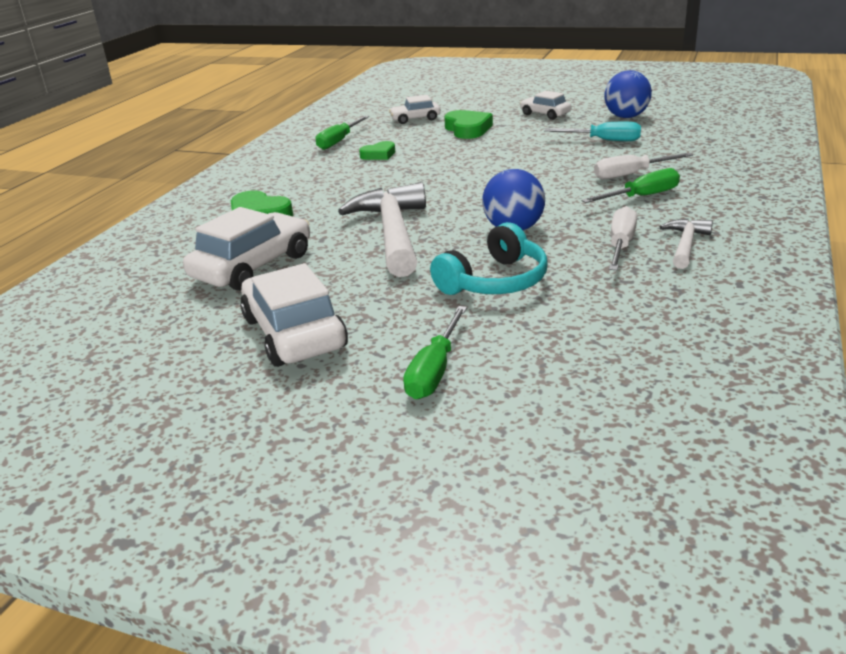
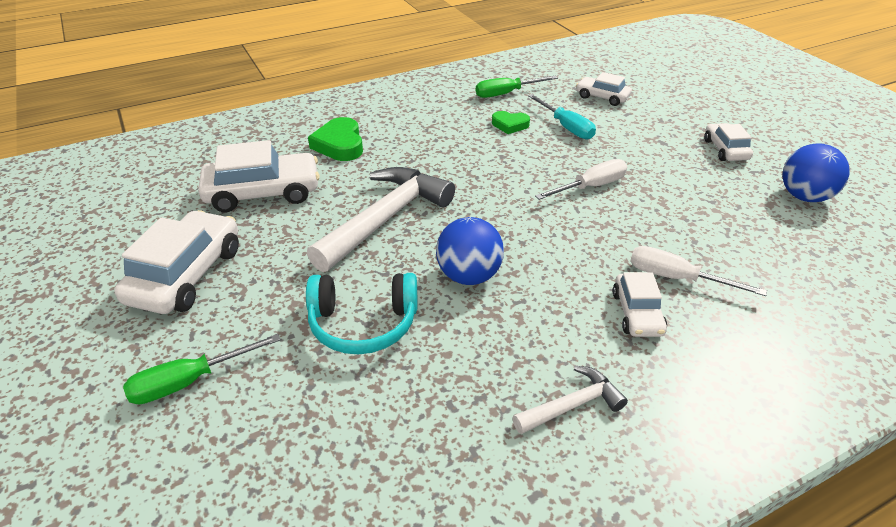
camera: 40 degrees right, 10 degrees up
(468, 129) = (624, 132): green heart -> none
(604, 140) = (725, 216): turquoise screwdriver -> turquoise screwdriver (566, 127)
(620, 245) = (517, 360): white screwdriver -> white screwdriver (590, 187)
(641, 197) = (637, 313): green screwdriver -> white car

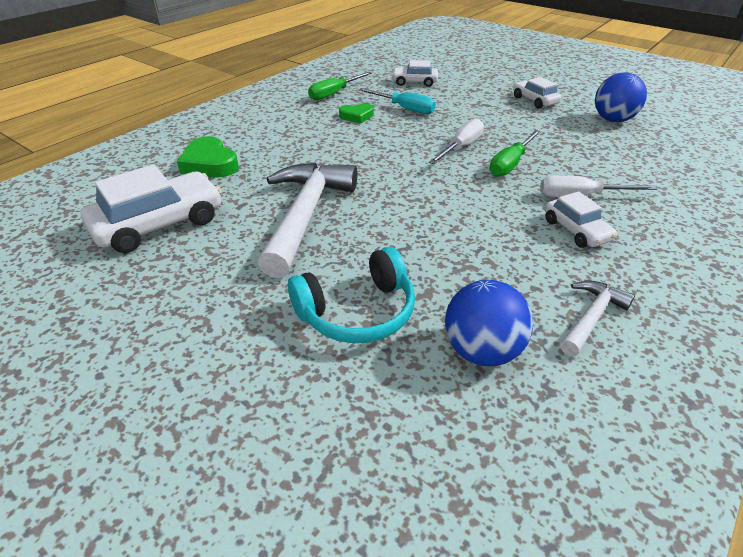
camera: 25 degrees left, 0 degrees up
(186, 275) = (126, 326): white car -> none
(190, 381) = (212, 433): green screwdriver -> green screwdriver (510, 164)
(469, 276) = (420, 241): blue ball -> blue ball (482, 351)

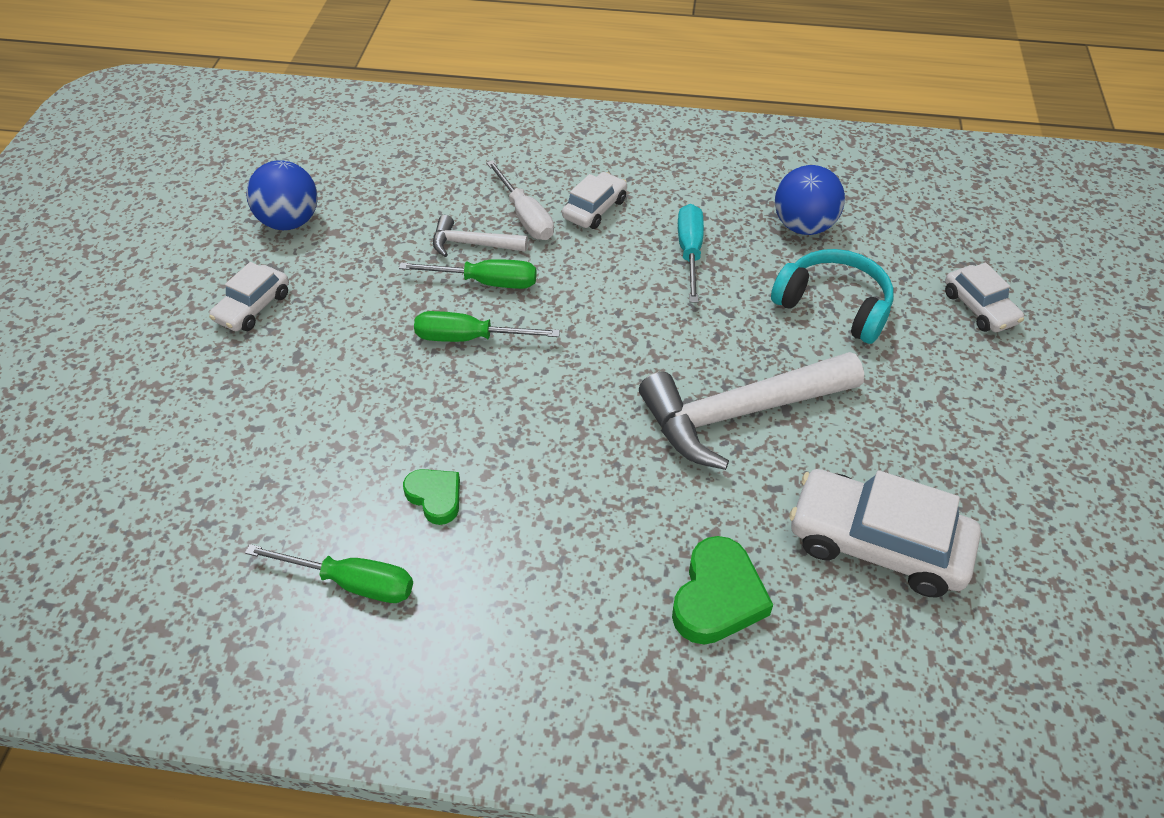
camera: 120 degrees left, 10 degrees up
(404, 108) = (368, 448): turquoise screwdriver -> turquoise screwdriver (690, 252)
(414, 82) = (233, 483): white car -> white car (979, 308)
(461, 147) = (470, 338): white screwdriver -> green screwdriver
(591, 317) = (713, 182): white hammer -> white hammer (472, 244)

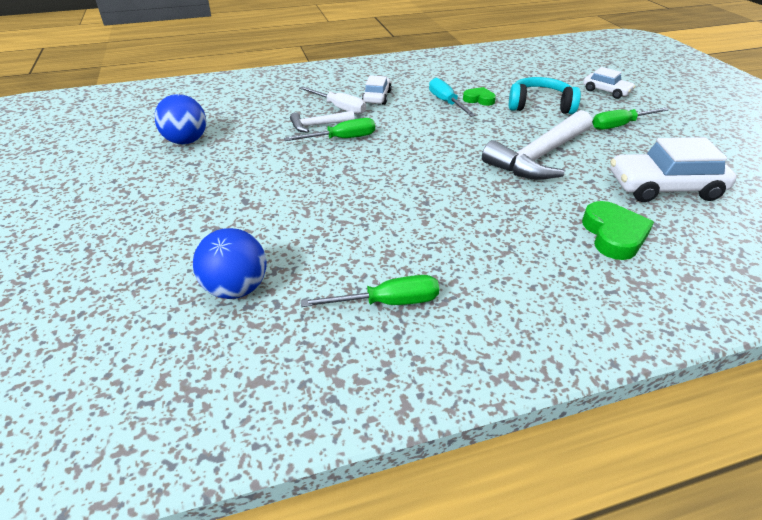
camera: 25 degrees left, 10 degrees down
(253, 307) = (193, 185): white car -> none
(435, 497) = (403, 242): green heart -> green heart (479, 99)
(470, 338) = (355, 164): green screwdriver -> green screwdriver (620, 125)
(803, 226) = (493, 81): blue ball -> blue ball (236, 288)

